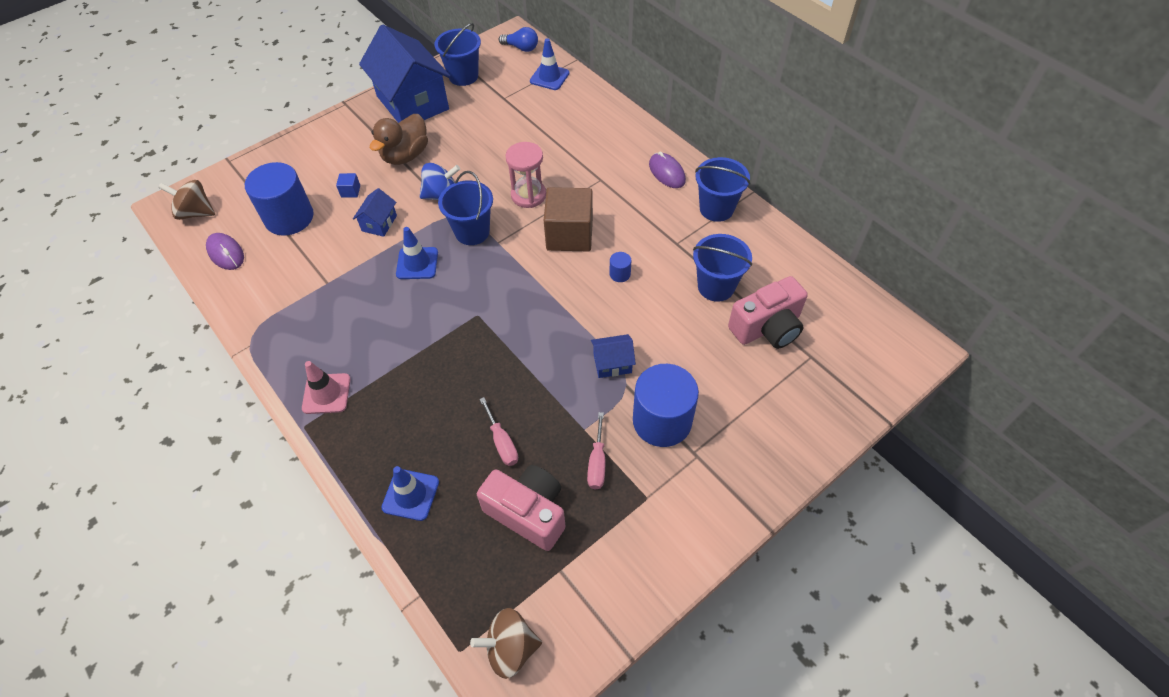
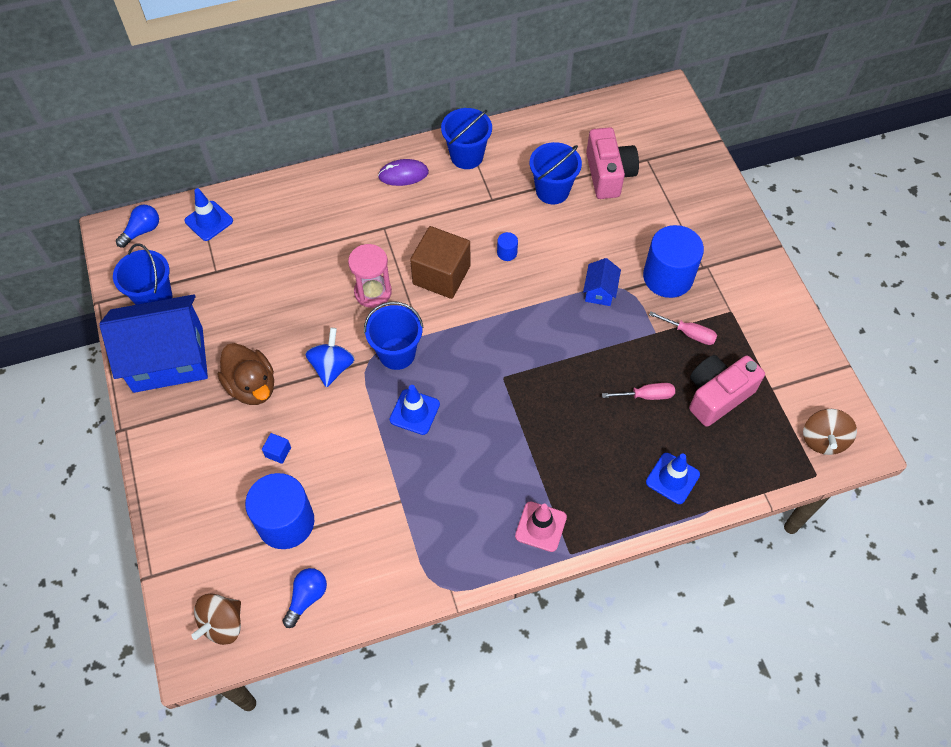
camera: 70 degrees left, 5 degrees up
(226, 253) = (307, 597): purple mouse -> blue light bulb
(379, 223) = (341, 434): blue house -> none

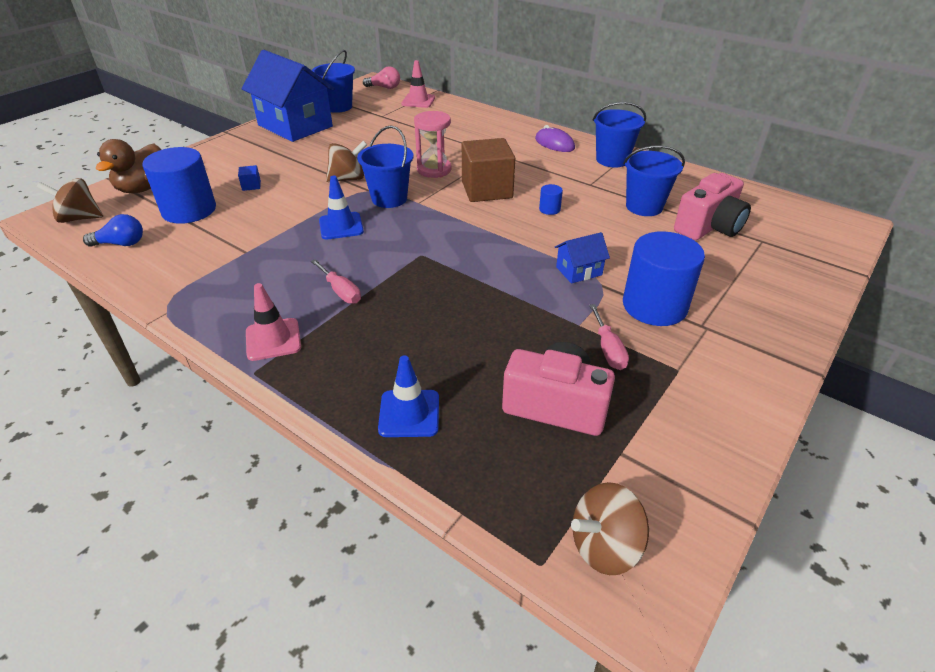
camera: 55 degrees right, 20 degrees down
(142, 231) = (384, 87): blue light bulb -> pink light bulb
(209, 221) = (418, 101): blue traffic cone -> pink traffic cone
(252, 386) = (300, 157): brown duck -> brown duck (143, 188)
(332, 367) = (348, 179): blue spinning top -> brown spinning top
(646, 396) = (495, 349): pink screwdriver -> pink screwdriver (340, 291)

